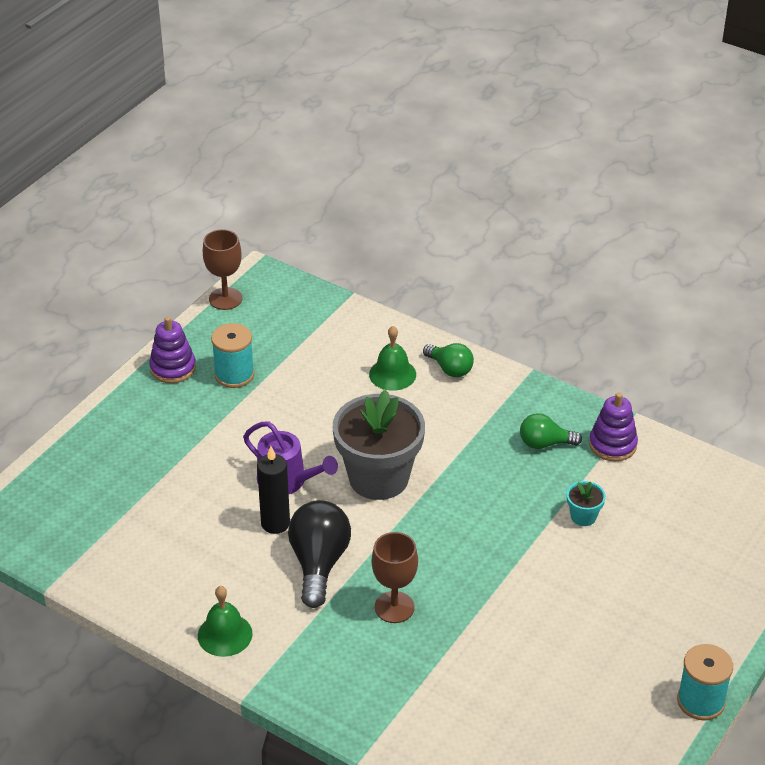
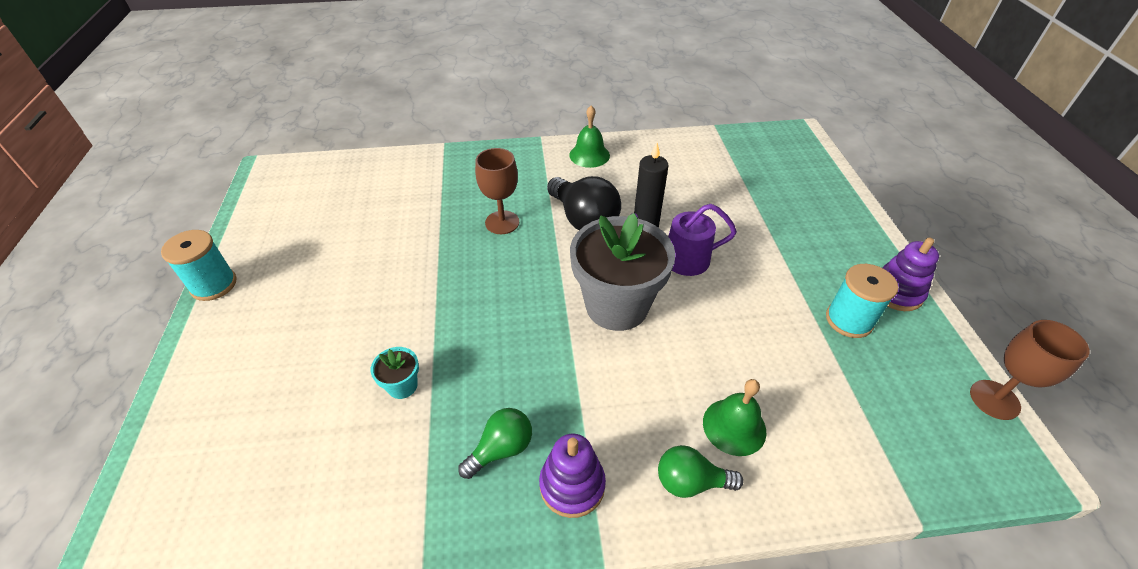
camera: 140 degrees right, 5 degrees up
(612, 444) = (423, 504): purple stacking toy -> purple stacking toy (572, 485)

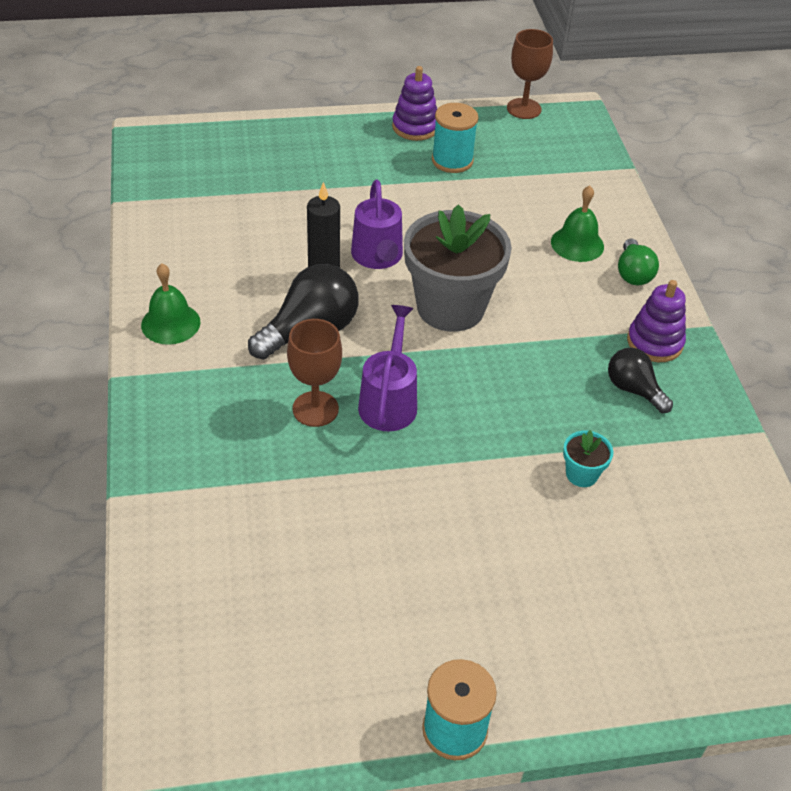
camera: 95 degrees left, 0 degrees up
(501, 449) = (633, 389): green light bulb -> black light bulb
(506, 262) = (389, 400): none -> purple watering can

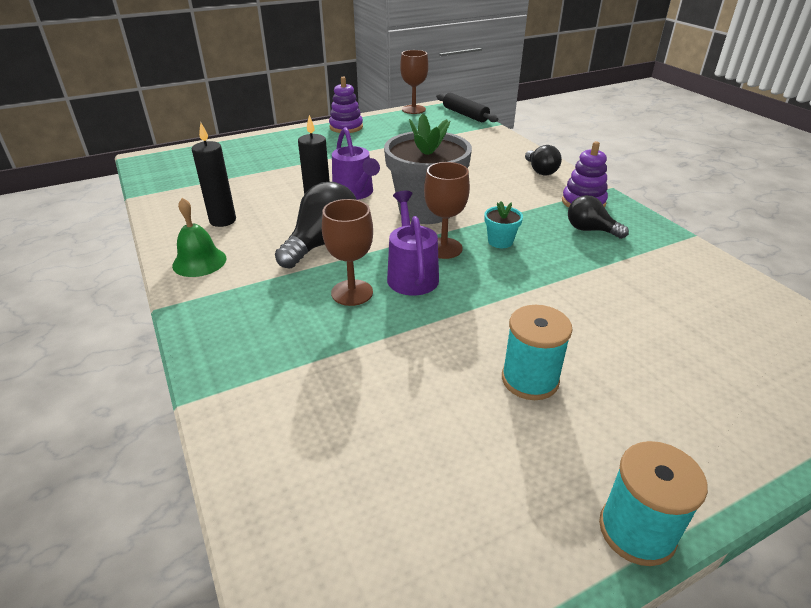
camera: 15 degrees left, 10 degrees down
(211, 266) = (223, 220): none -> black candle
(443, 372) = (443, 248): none -> brown goblet
(452, 160) = (381, 138): turquoise spool -> turquoise spool (530, 379)
(577, 244) = (492, 163): green bell -> none
(581, 474) = (593, 288): turquoise flower pot -> turquoise flower pot (500, 241)
(591, 136) = (465, 114): none -> black rolling pin
(633, 274) = (540, 171): green light bulb -> black light bulb

